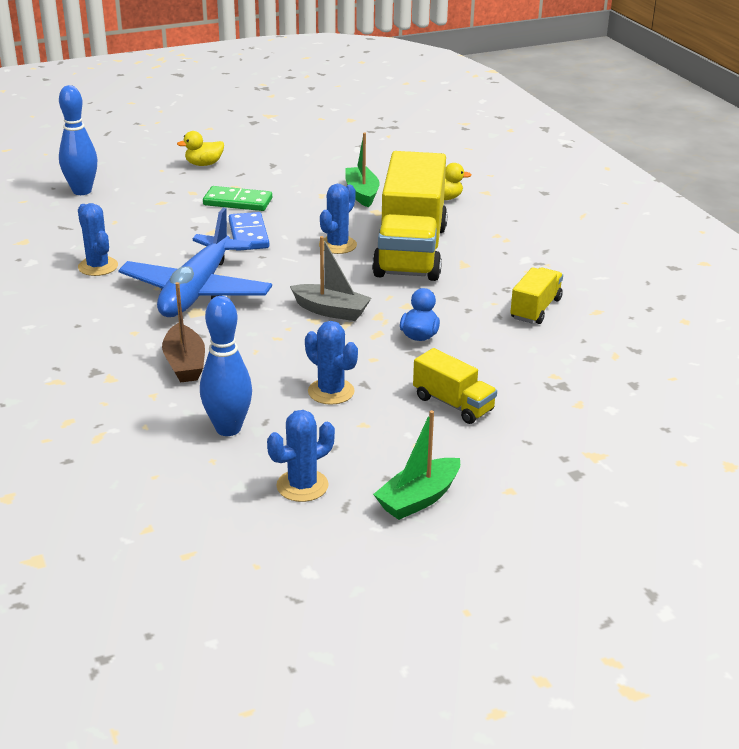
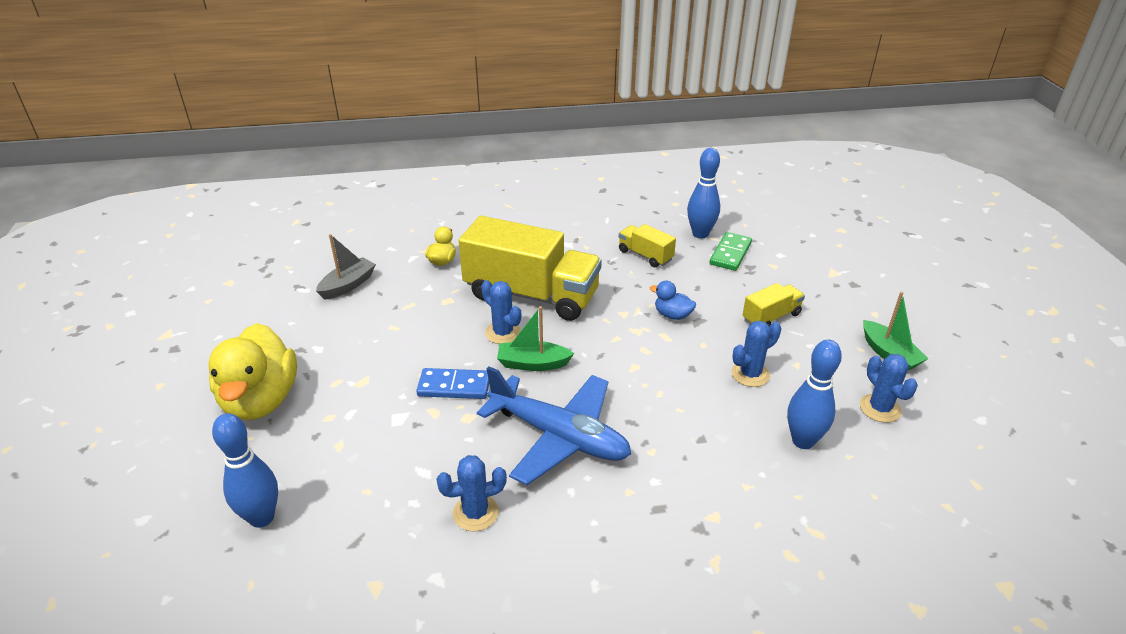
camera: 75 degrees left, 5 degrees up
(185, 364) = (695, 458): brown boat -> none
(204, 164) = (261, 400): yellow duck -> yellow duck, size x2.24
(238, 202) = (375, 385): green domino -> green domino (730, 253)
(331, 311) = (621, 355): grey boat -> grey boat (348, 285)
(362, 193) = (406, 302): green boat -> green boat (533, 363)
(617, 344) = (700, 234): none -> blue bowling pin

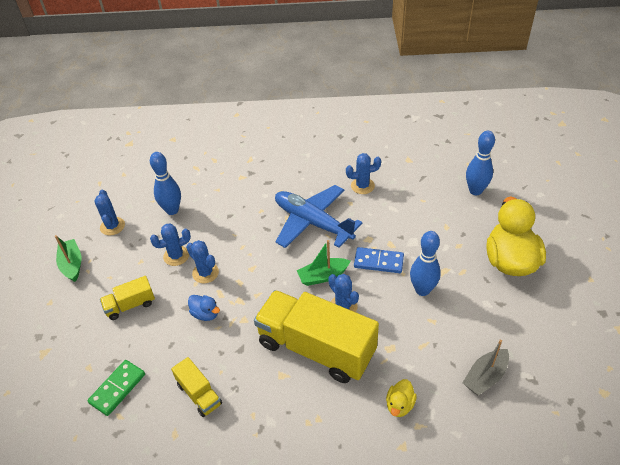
camera: 170 degrees left, 10 degrees up
(533, 363) = (323, 276): green boat -> green boat turned 150 degrees clockwise
(696, 356) = (205, 273): none -> blue cactus
(700, 234) = (130, 425): blue bowling pin -> blue bowling pin (422, 290)

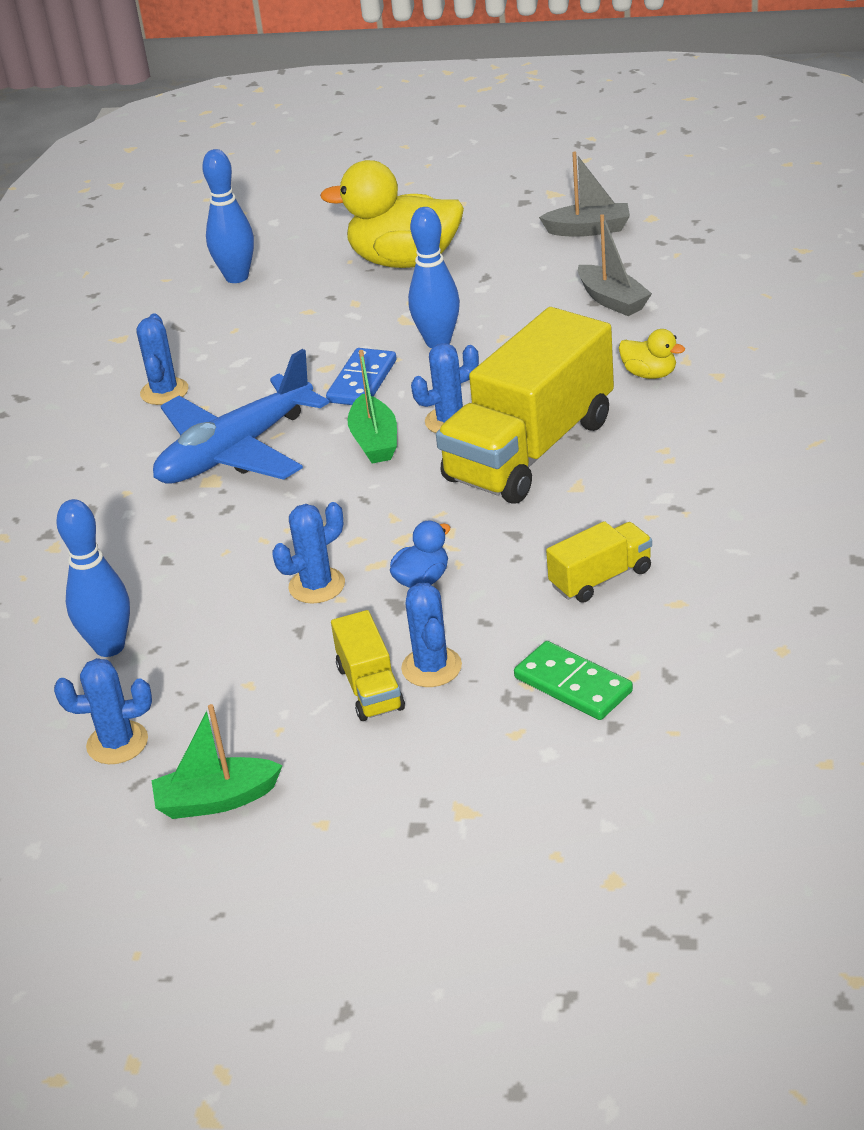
camera: 80 degrees left, 10 degrees down
(176, 256) = (254, 630): blue cactus -> blue cactus (431, 667)
(575, 354) = (588, 229): none -> grey boat

